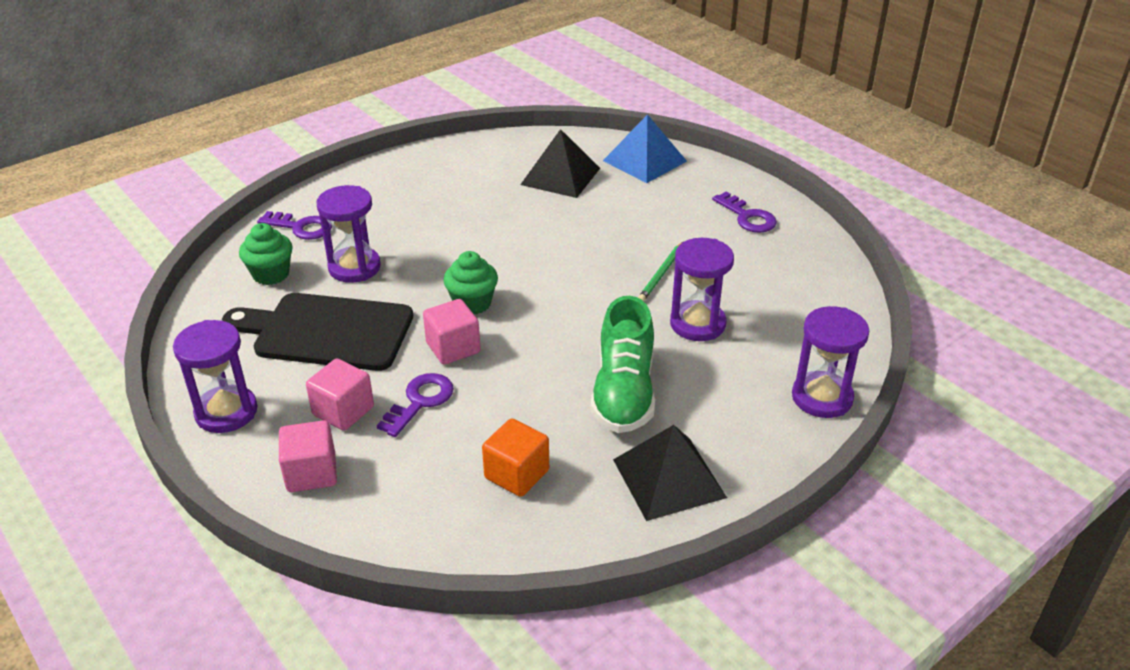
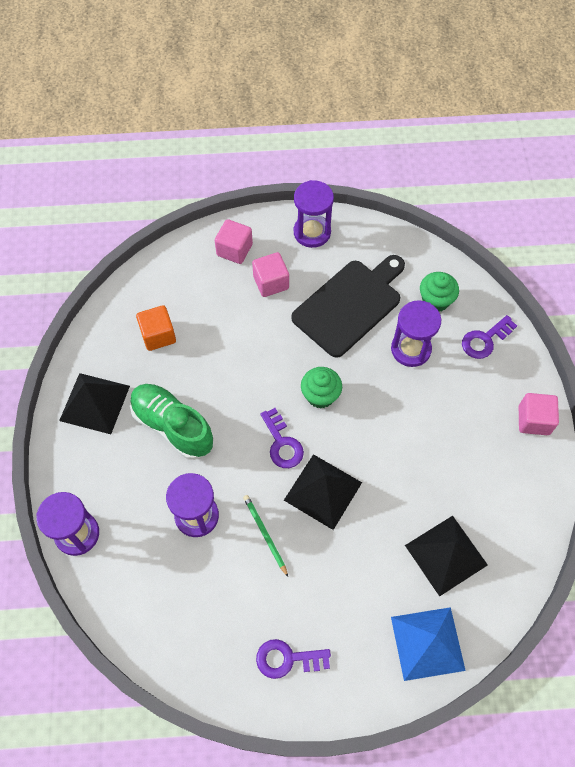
camera: 125 degrees right, 25 degrees up
(420, 401) = (249, 321): purple key -> purple key (282, 443)
(453, 348) = (283, 361): pink cube -> pink cube (533, 420)
(578, 259) = (323, 491): none -> black pyramid

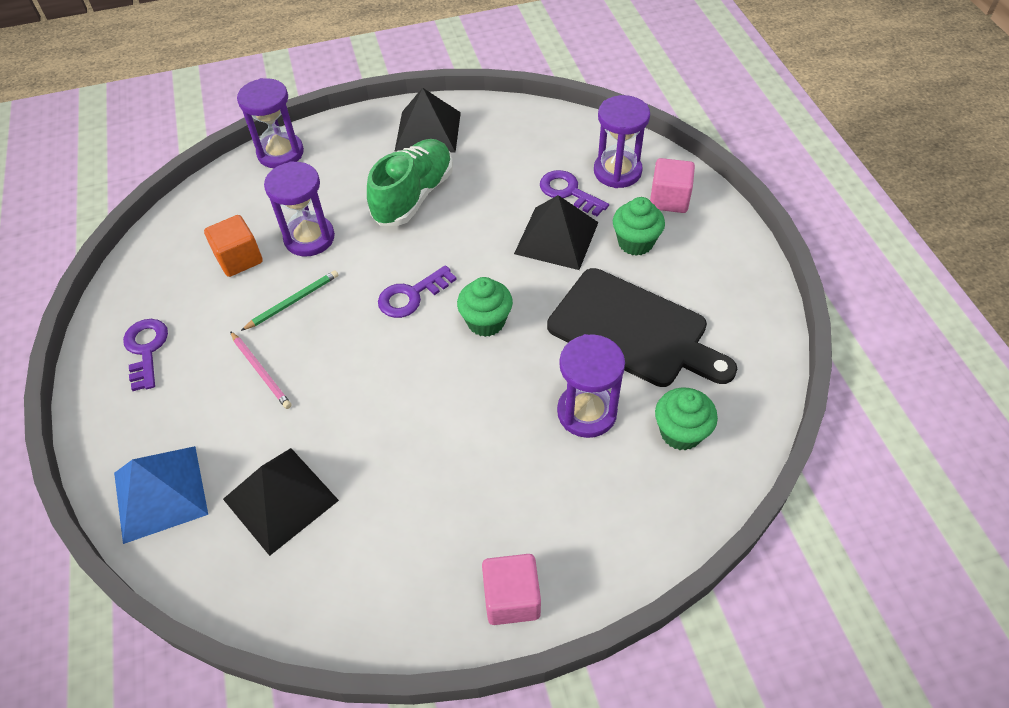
camera: 80 degrees right, 10 degrees down
(158, 335) = (525, 160): orange cube -> orange cube (239, 259)
(271, 282) = (635, 242): pink cube -> green cupcake
(312, 232) = (733, 269): purple hourglass -> purple hourglass (617, 171)
(323, 491) = (354, 347): black pyramid -> black pyramid (556, 238)
(331, 563) = (261, 371): none -> pink pencil
(485, 340) = (635, 509): purple key -> purple key (568, 192)

